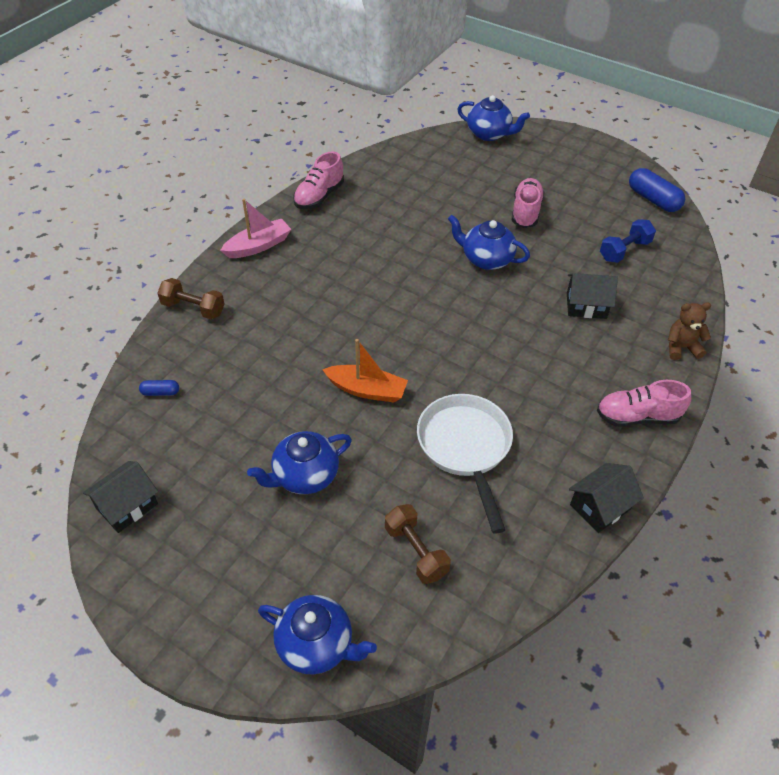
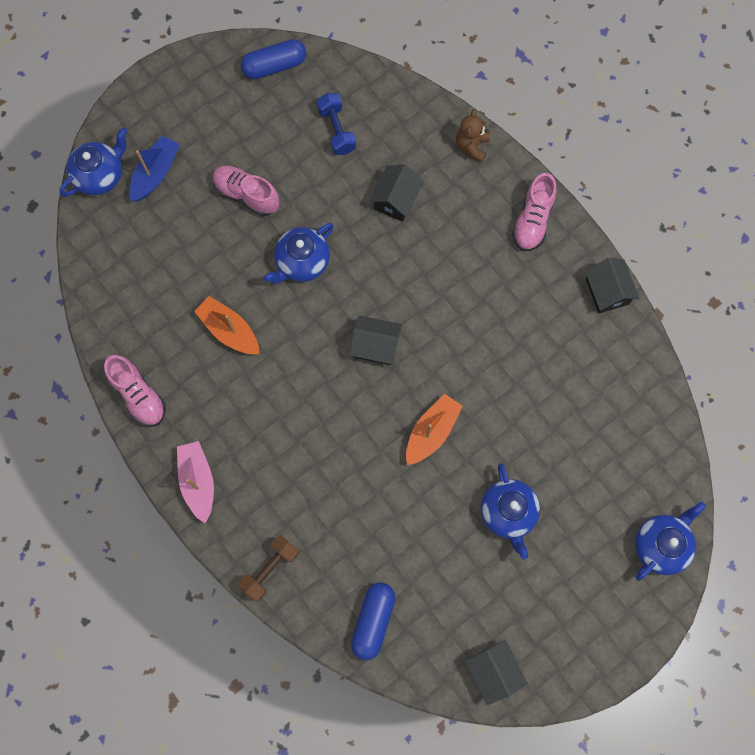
camera: 70 degrees left, 25 degrees up
(160, 392) = (373, 621): blue capsule -> blue capsule, size x2.00
(399, 231) = (229, 330): none -> orange boat
(416, 551) = (605, 446): brown dumbbell -> none
(434, 327) = (375, 345): none -> black house
(465, 448) = (521, 371): white pan -> none
(510, 160) = (156, 173): none -> blue boat

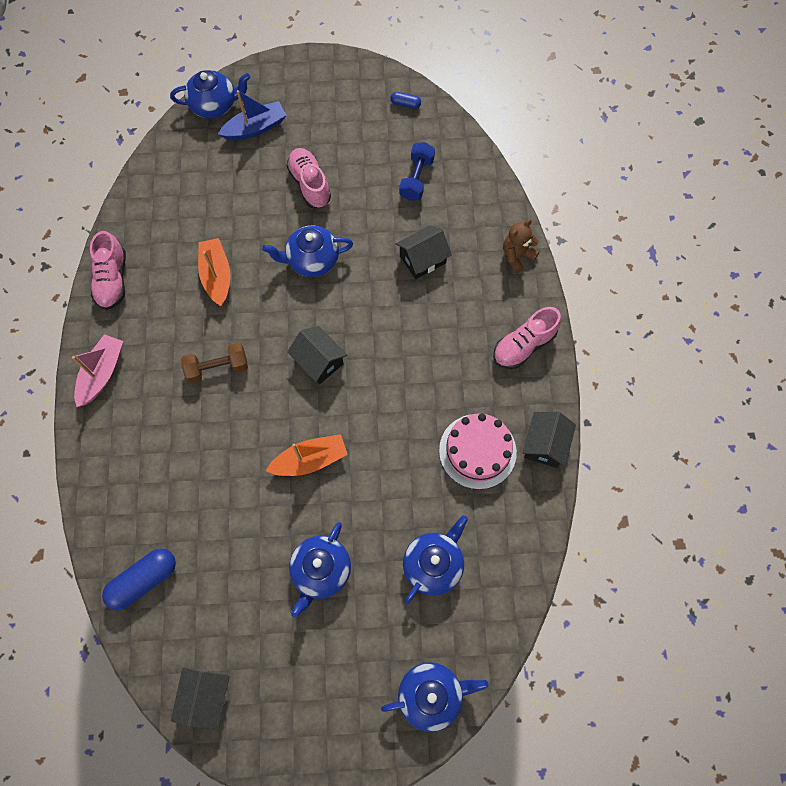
camera: 35 degrees right, 5 degrees down
(270, 569) = (100, 479): brown dumbbell -> brown dumbbell (217, 368)
(274, 66) = (405, 104): blue capsule -> blue capsule, size x0.50
(559, 333) = (477, 451): none -> pink cake
(590, 446) = (433, 564): none -> blue teapot

